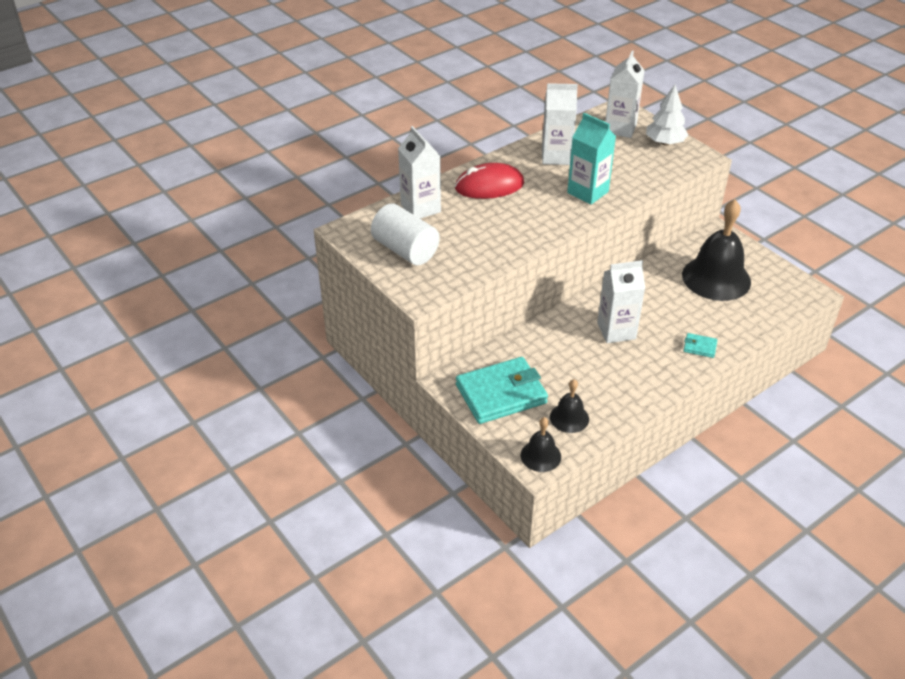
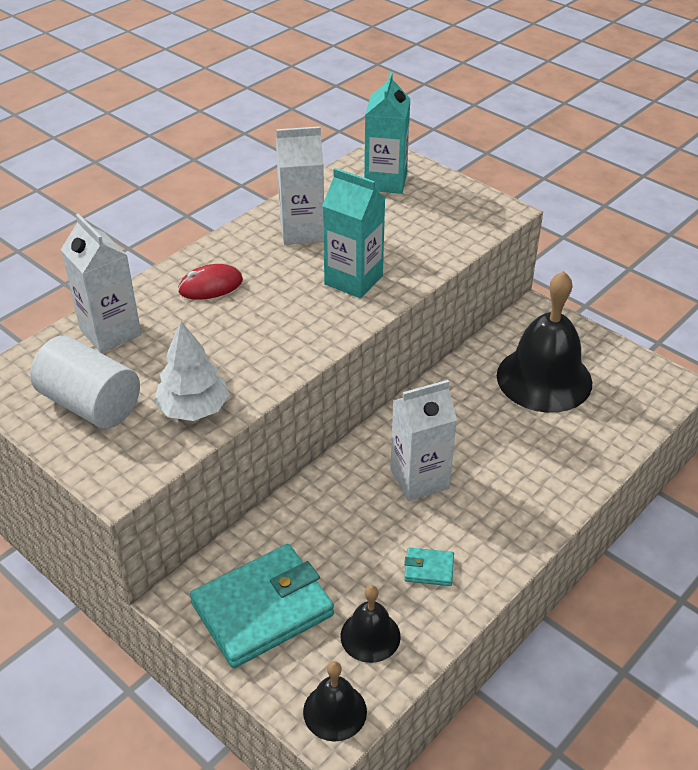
camera: 10 degrees left, 0 degrees up
(489, 186) = (210, 286): red mouse -> red mouse, size x0.64
(620, 128) = (385, 182): white carton -> turquoise carton
(665, 142) = (449, 196): white tree -> white tree (193, 409)
(699, 347) = (541, 489): turquoise wallet -> turquoise wallet (429, 569)

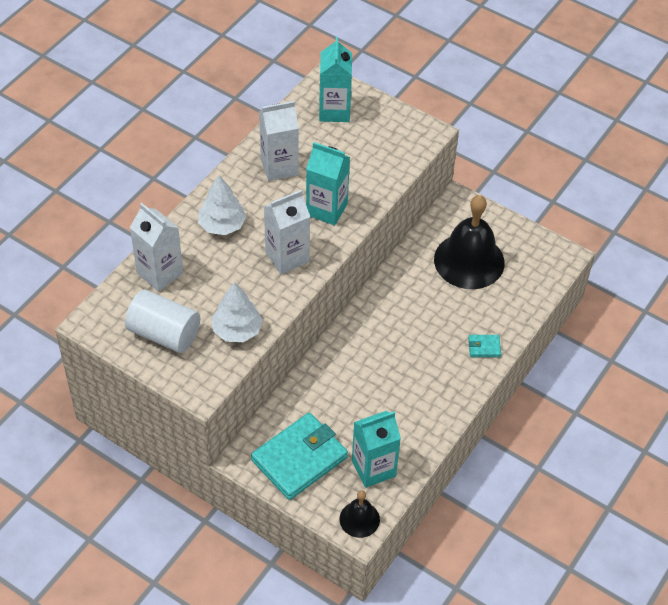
camera: 10 degrees left, 10 degrees up
(210, 286) = (222, 225): red mouse -> white tree
(370, 636) = (373, 468): black bell -> turquoise carton
(419, 479) = (389, 352): white carton -> white carton (287, 257)
(429, 569) = (405, 418): turquoise wallet -> turquoise wallet (484, 347)

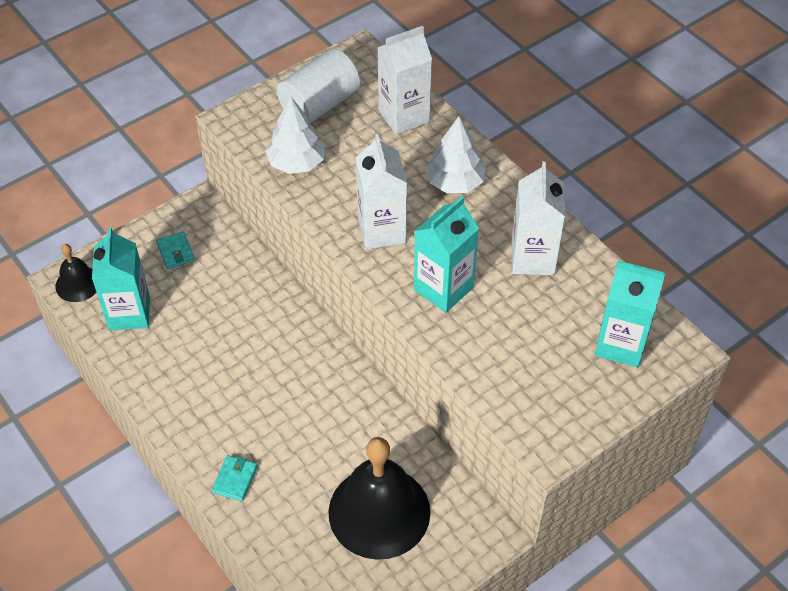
camera: 110 degrees right, 0 degrees up
(299, 459) = (175, 252): turquoise wallet -> turquoise wallet, size x0.42

